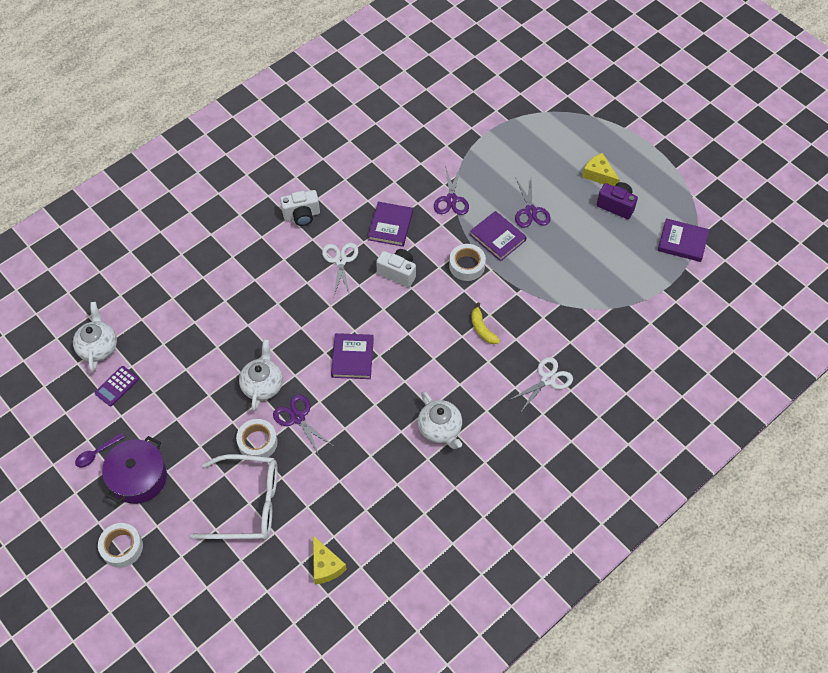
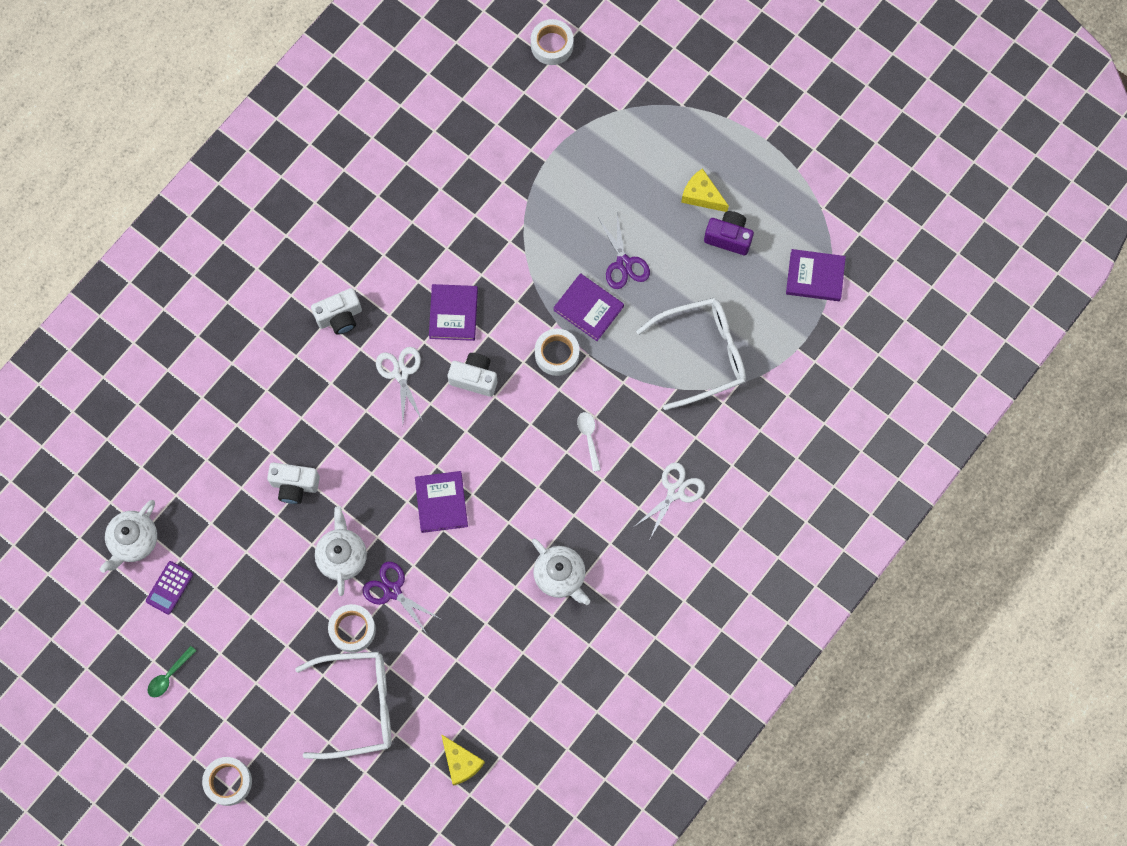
camera: 10 degrees left, 15 degrees up
(96, 453) = (169, 676): purple spoon -> green spoon
(98, 347) = (133, 541): white teapot -> white teapot turned 135 degrees counterclockwise
(138, 478) = (225, 696): purple pot -> none
(237, 327) = (294, 485): none -> white camera
(451, 199) = (522, 263): purple scissors -> none
(482, 329) = (589, 438): yellow banana -> white spoon
(499, 65) = (552, 45): none -> white tape
(583, 283) = (701, 354): none -> white glasses

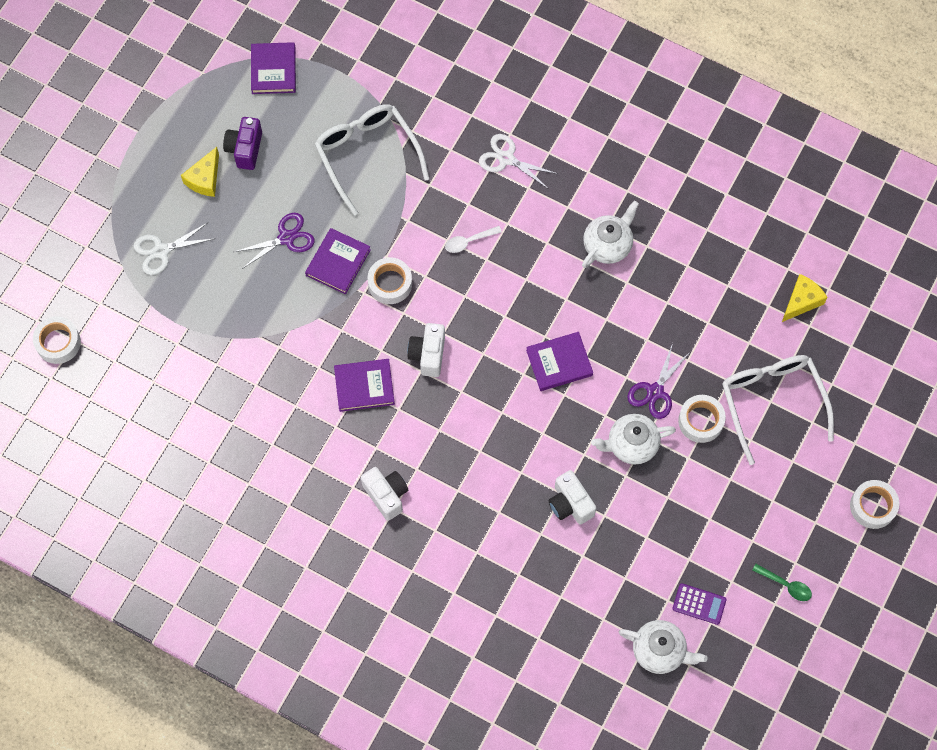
camera: 100 degrees left, 5 degrees down
(294, 485) = (570, 504): white camera -> white camera turned 150 degrees clockwise
(401, 373) = (435, 425): white scissors -> white scissors (161, 251)

